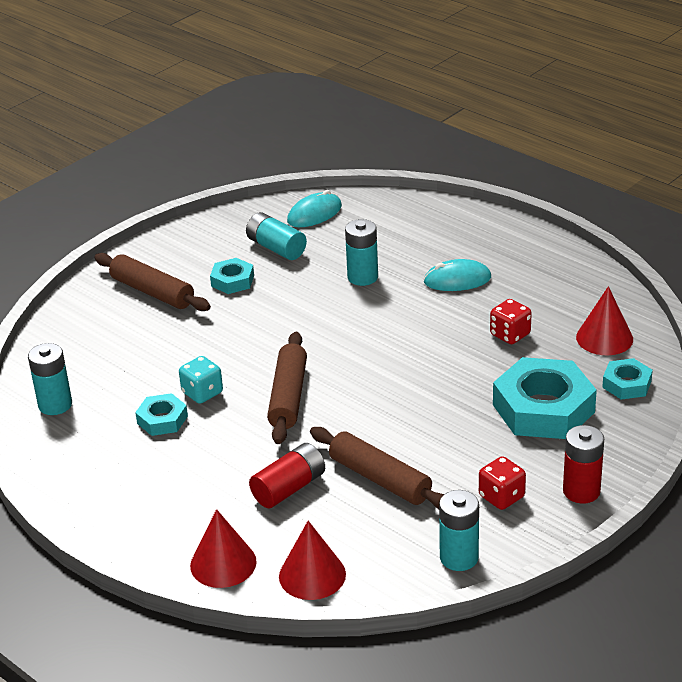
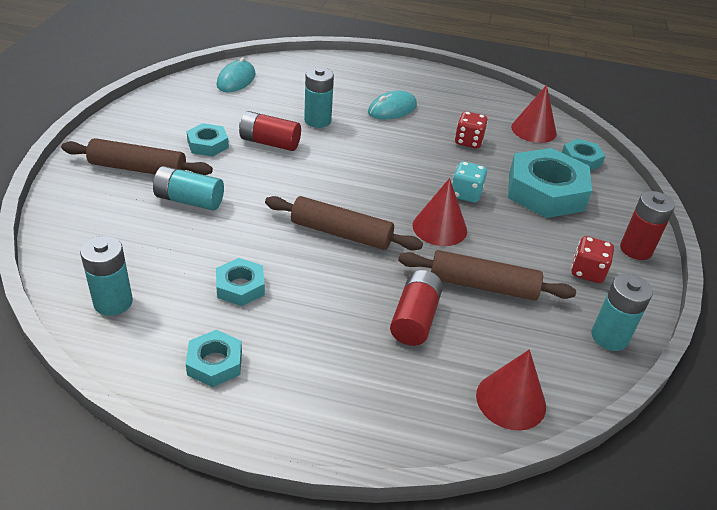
camera: 35 degrees left, 5 degrees up
(98, 473) = (215, 363): none -> turquoise nut
(202, 393) = (259, 250): turquoise dice -> turquoise dice (466, 194)
(223, 563) = (420, 419): red cone -> red cone (439, 228)
(276, 248) = (225, 111): turquoise battery -> turquoise battery (189, 200)
(288, 397) = (341, 233): brown rolling pin -> brown rolling pin turned 45 degrees counterclockwise
(293, 291) = (269, 143): none -> red battery

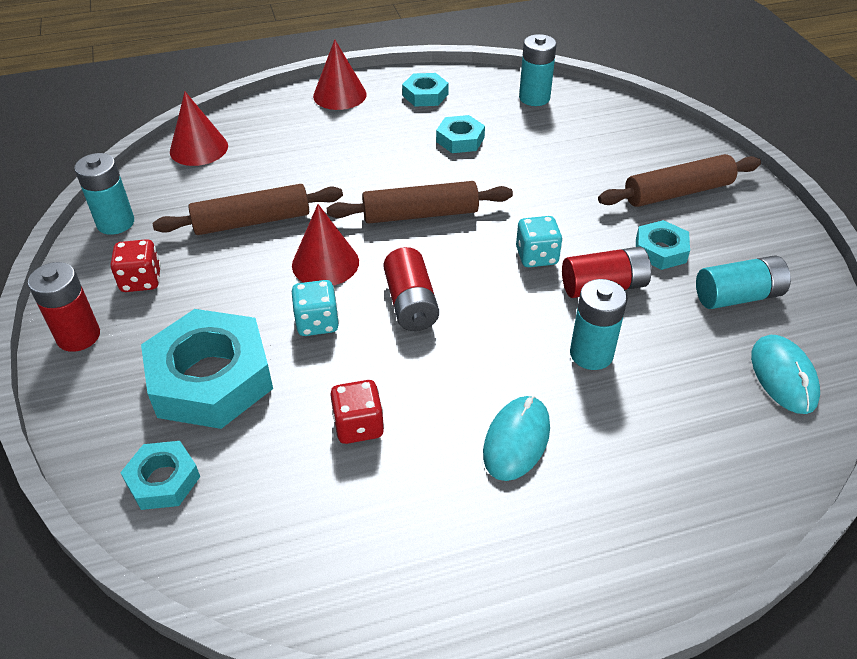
camera: 155 degrees right, 5 degrees up
(189, 200) = (589, 184): turquoise battery -> turquoise battery (737, 296)
(289, 173) = (536, 256): none -> turquoise dice
(414, 318) = (301, 171): red battery -> red battery (411, 303)
(533, 130) = (261, 519): red cone -> red cone (339, 95)

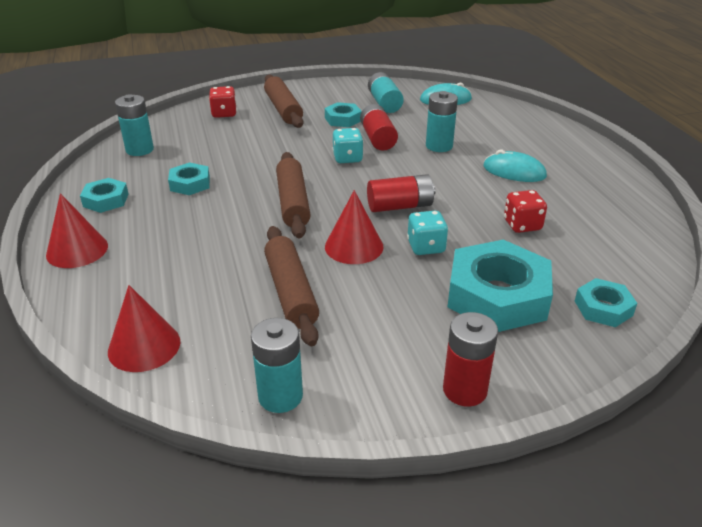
camera: 90 degrees left, 10 degrees down
(141, 280) = (380, 357): red dice -> red dice (224, 113)

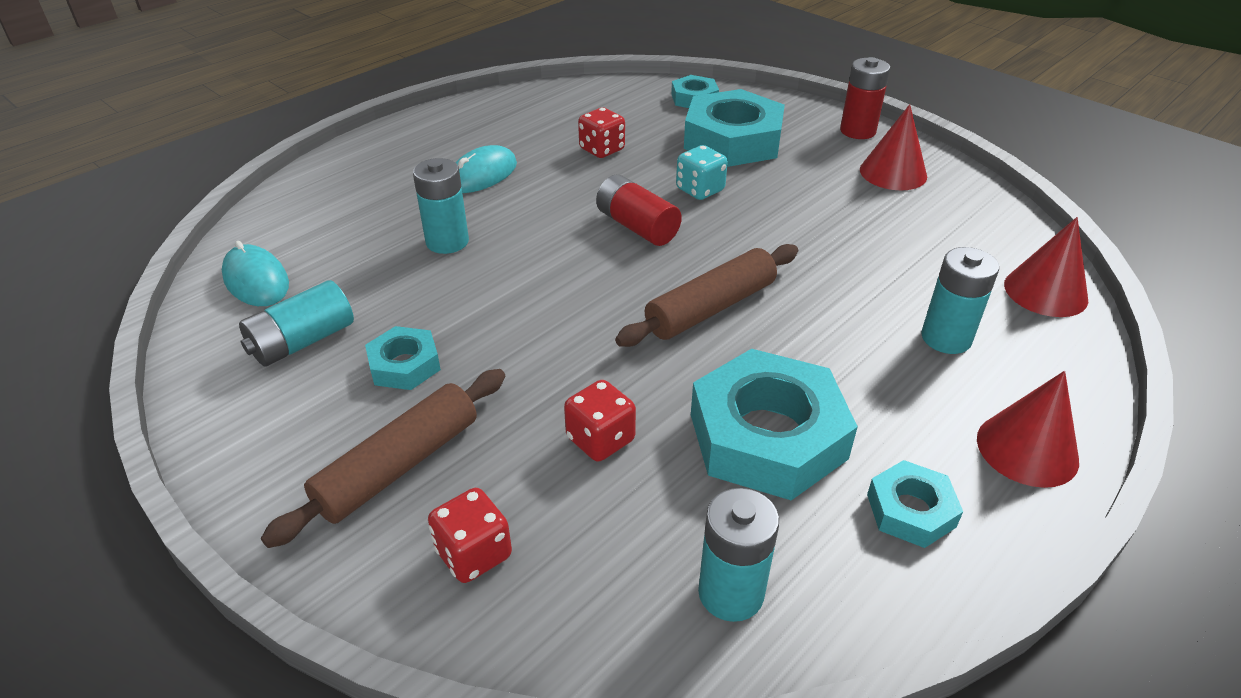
camera: 120 degrees left, 5 degrees up
(190, 184) = (767, 436): turquoise nut -> turquoise nut, size x1.98
(243, 147) = (600, 439): none -> red dice
(280, 396) = (976, 198): turquoise battery -> turquoise battery (946, 338)
(291, 292) = (865, 240): brown rolling pin -> none
(347, 158) = (547, 308): turquoise dice -> none
(354, 246) = (748, 231): red cone -> red cone (893, 173)
(377, 138) = (458, 302): red battery -> none
(514, 171) = (482, 175): turquoise mouse -> turquoise mouse turned 45 degrees clockwise

